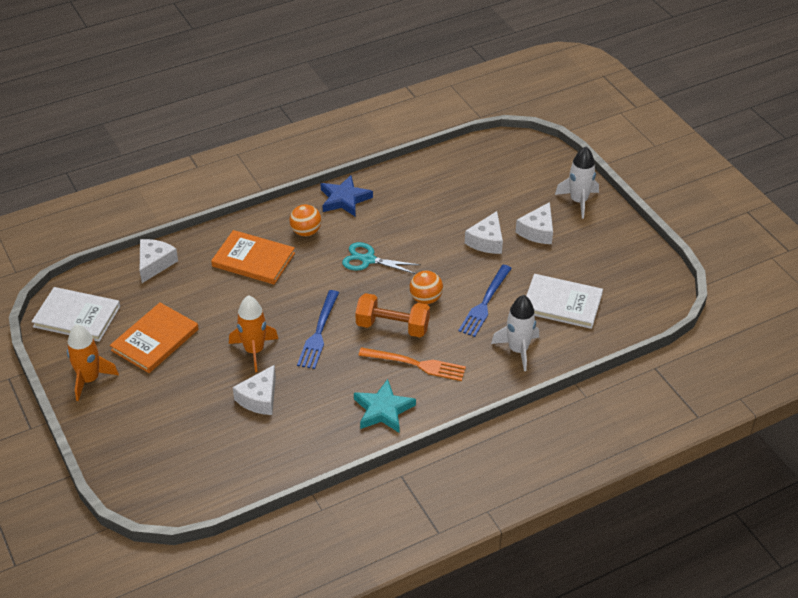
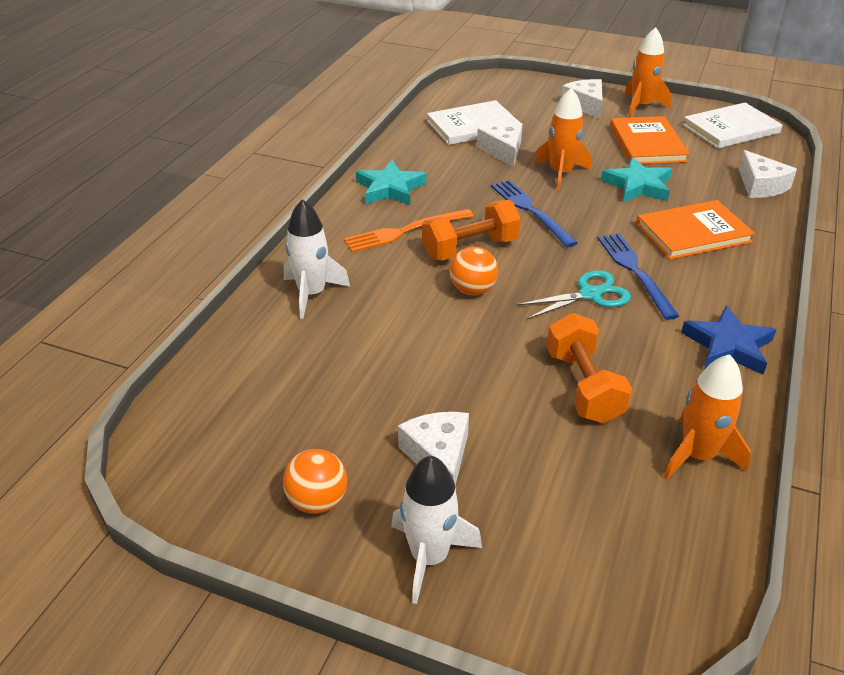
camera: 140 degrees right, 5 degrees down
(224, 310) = (638, 186): none -> turquoise star
(306, 232) = (698, 285): orange ball -> orange ball (317, 501)
(430, 173) = (697, 455): none -> orange rocket
(438, 221) = (583, 386): none -> orange dumbbell
(485, 303) = (402, 320): blue fork -> blue fork (634, 271)
(486, 241) = (489, 397): white cheese -> white cheese (585, 105)
(562, 303) = (306, 371): white book -> white book (472, 126)

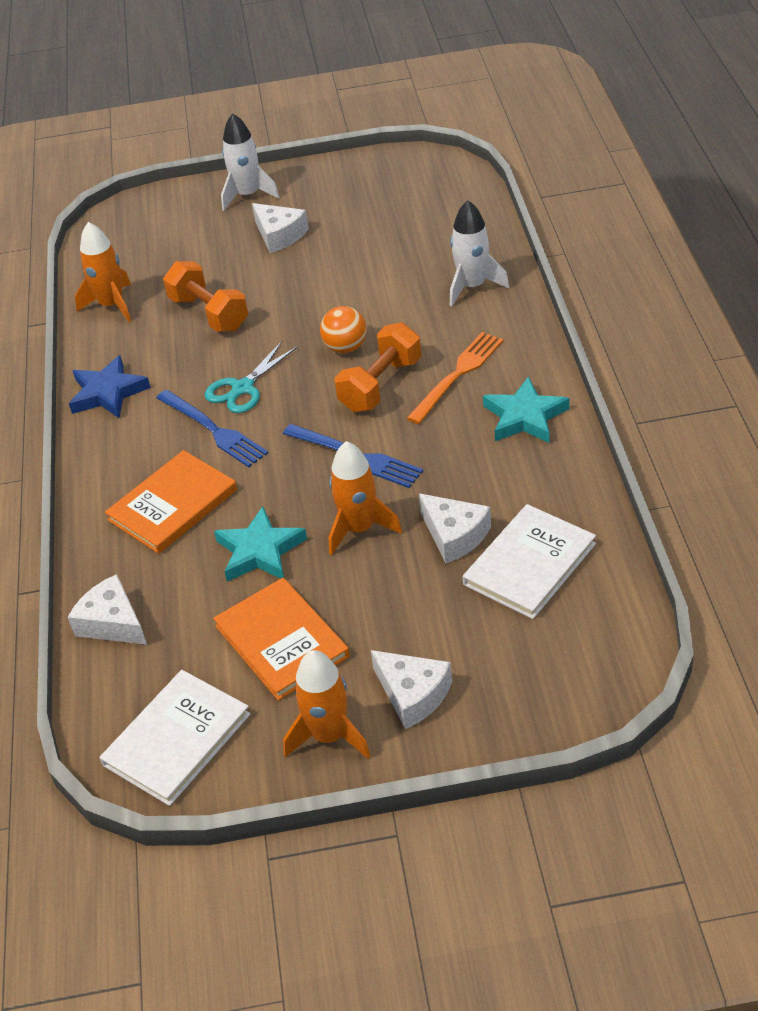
camera: 155 degrees right, 5 degrees up
(317, 501) = (331, 188): orange ball -> none

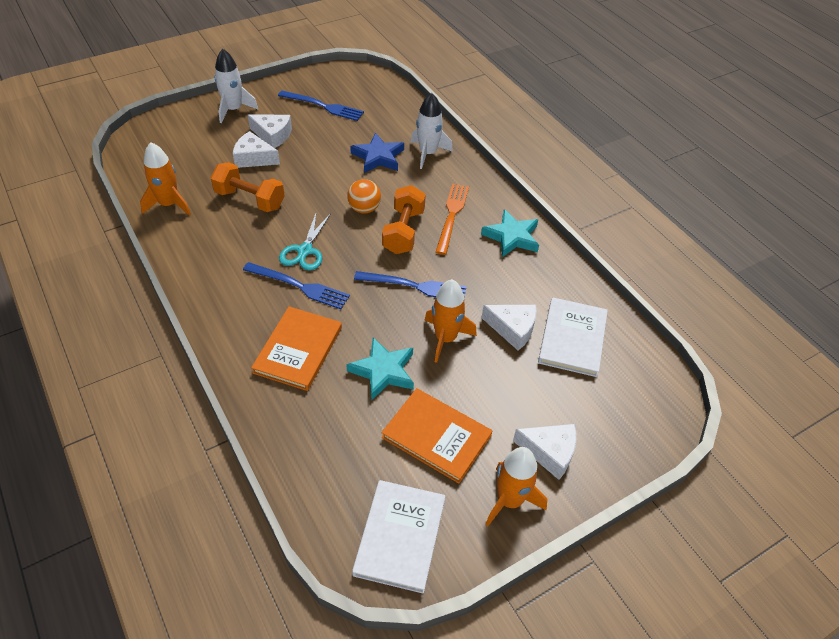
camera: 30 degrees left, 5 degrees up
(108, 393) = (200, 272): blue star -> blue star (378, 157)
(112, 622) = (299, 455): white cheese -> white cheese (254, 158)
(365, 204) = (323, 106): none -> blue fork

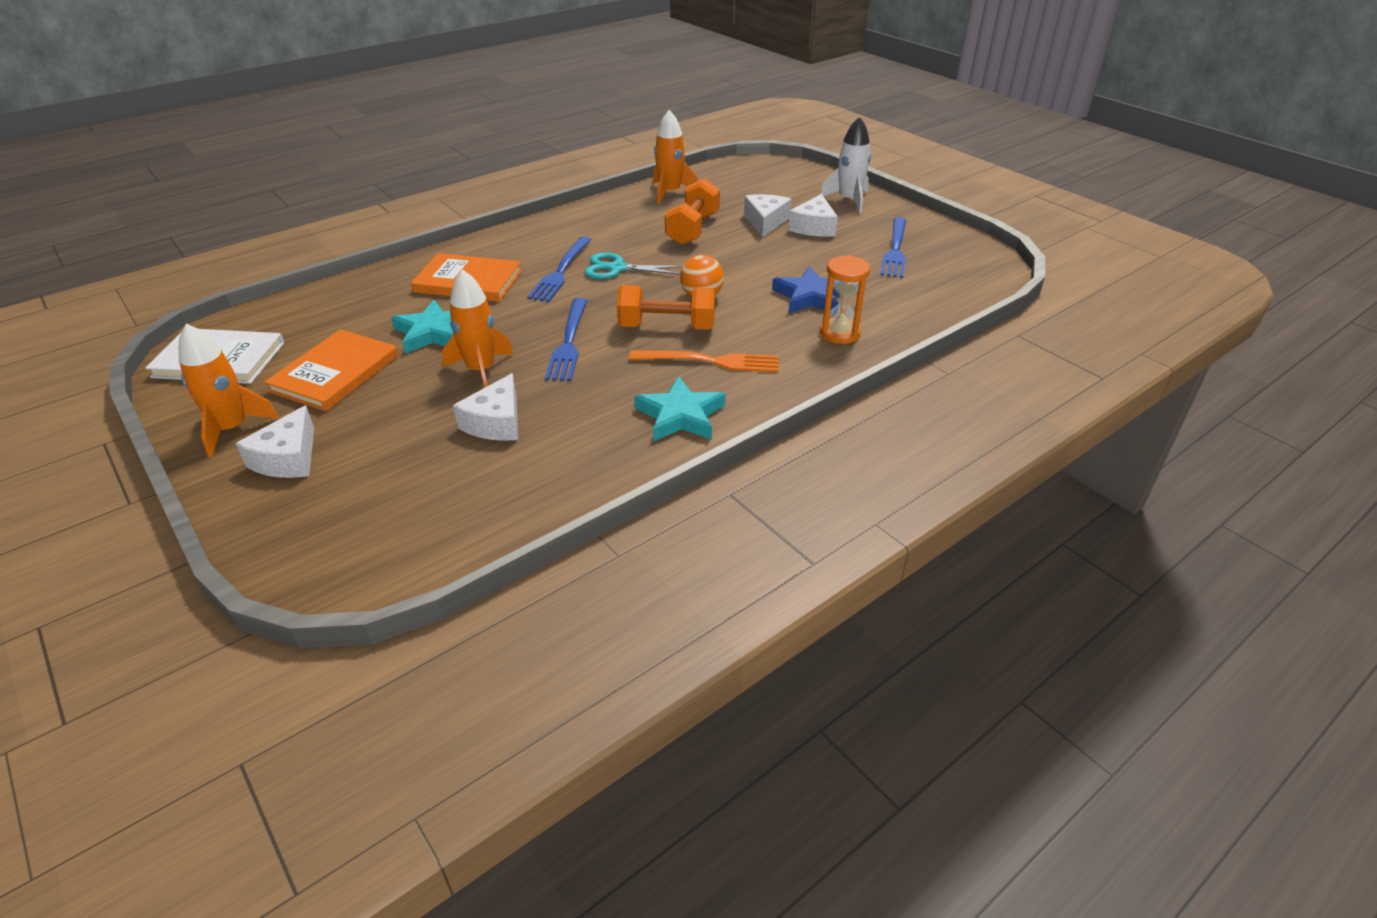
camera: 85 degrees right, 10 degrees down
(428, 153) = (839, 333): white rocket -> orange hourglass
(572, 338) = (477, 478): white book -> none

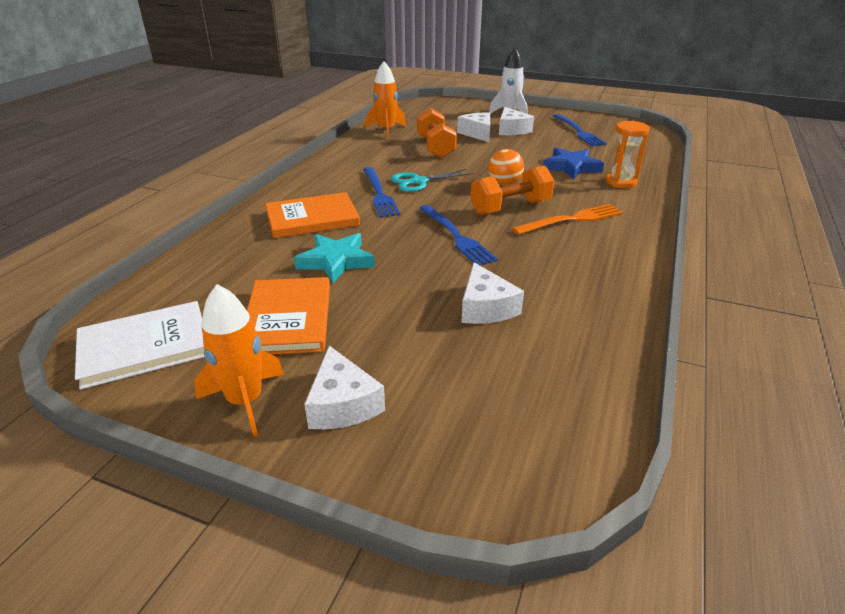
camera: 30 degrees left, 5 degrees down
(481, 370) = (417, 275): orange rocket -> none
(680, 415) = (606, 258): turquoise star -> none

